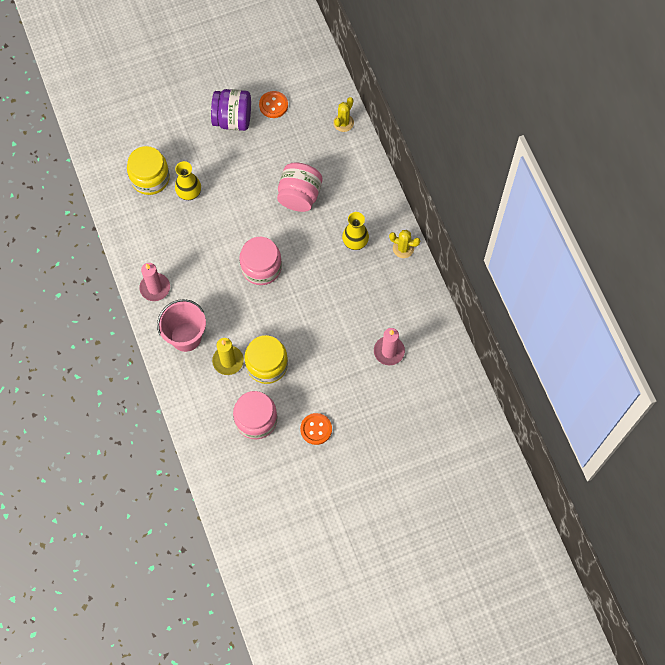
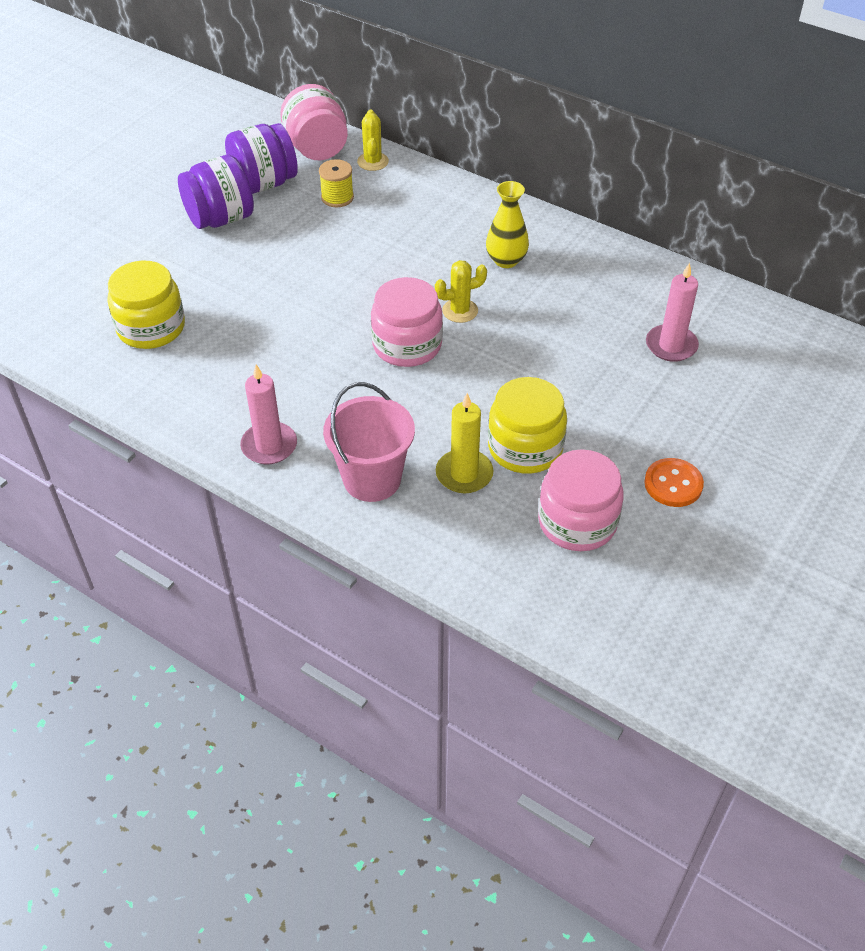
camera: 35 degrees left, 20 degrees down
(189, 193) = (225, 317): yellow vase -> none
(273, 105) = (264, 183): orange button -> purple jar
(299, 196) = (385, 250): pink jar -> pink jar (317, 148)
(304, 140) = (337, 197): none -> yellow spool
(403, 248) = (573, 238): yellow cactus -> yellow cactus (460, 311)

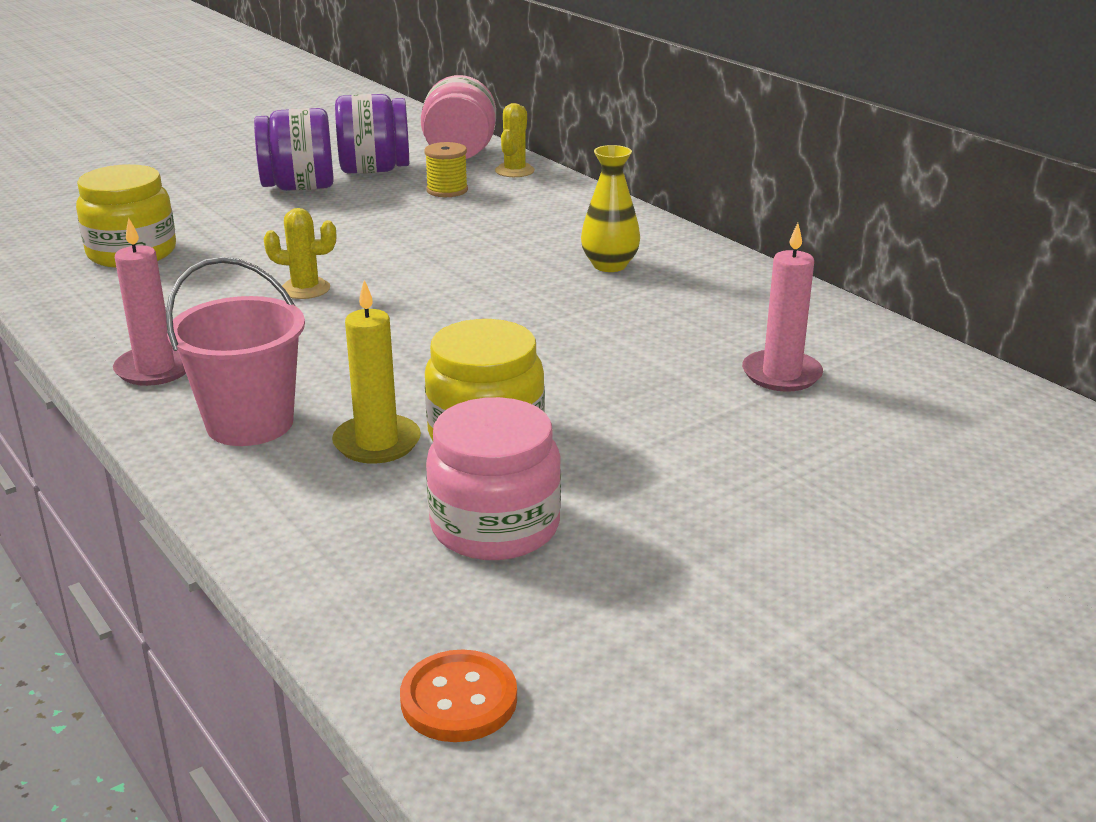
camera: 20 degrees right, 20 degrees down
(407, 345) = (415, 314): pink jar -> none
(460, 311) = (511, 297): yellow cactus -> yellow cactus (305, 289)
(673, 484) = (678, 516): orange button -> orange button (459, 699)

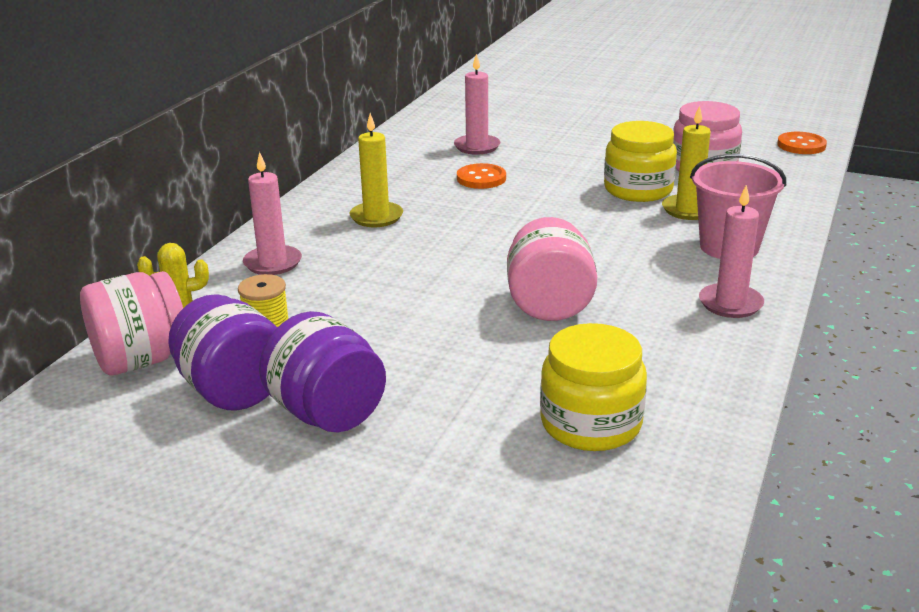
camera: 120 degrees left, 0 degrees up
(305, 289) = (549, 305): yellow cactus -> pink jar
(561, 209) = (273, 263): none -> pink candle
(609, 265) = (376, 217): yellow vase -> yellow candle
(655, 344) = (481, 178): none -> orange button

